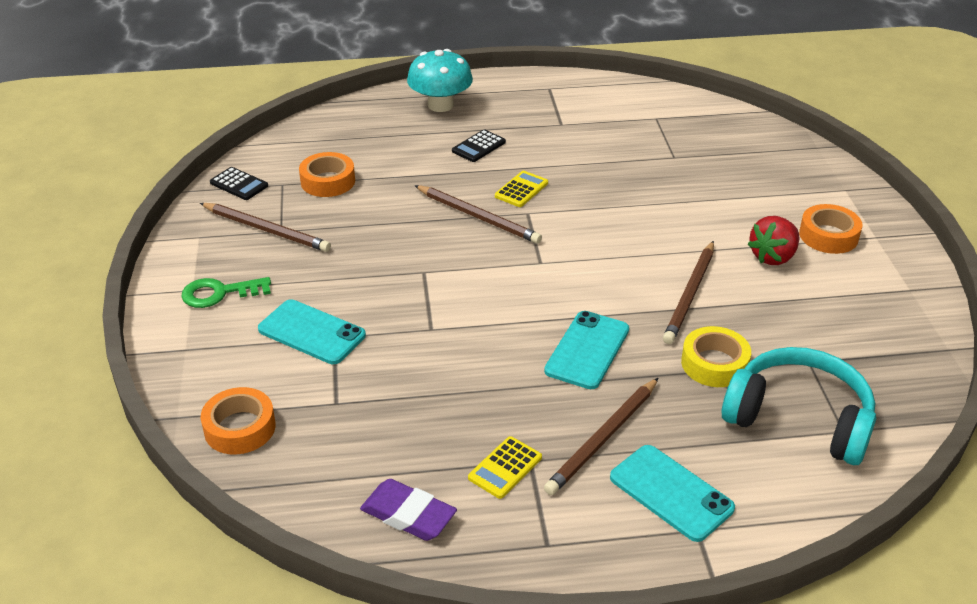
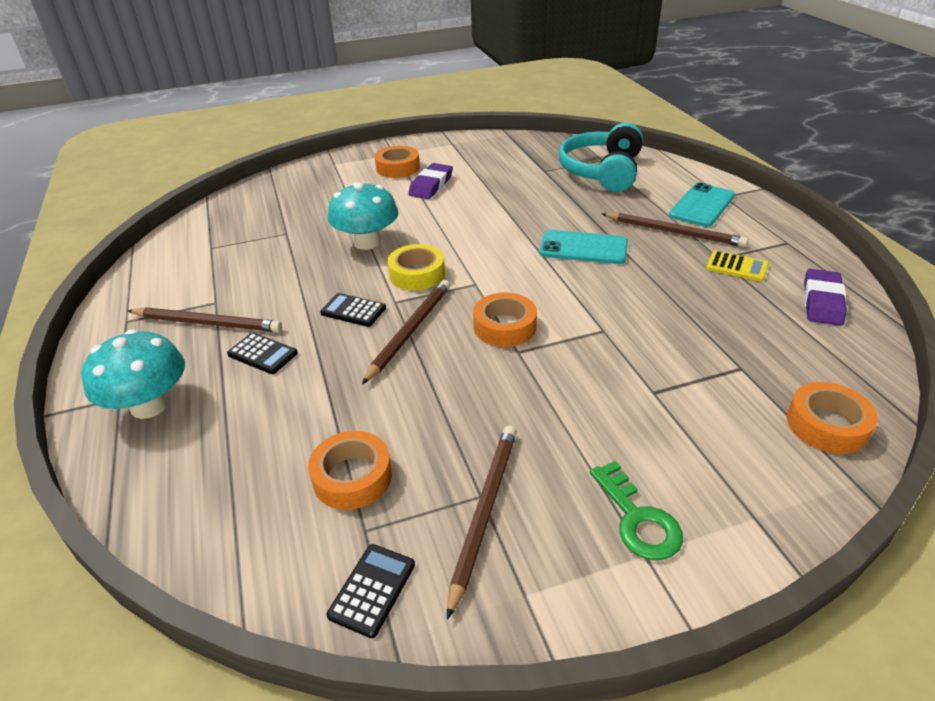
camera: 100 degrees left, 0 degrees up
(312, 332) = (657, 410): turquoise phone -> none
(462, 269) = (504, 327): none -> orange tape
(521, 190) = (353, 311): yellow calculator -> black calculator
(642, 203) = (367, 242): none -> turquoise mushroom
(690, 295) = (492, 212): brown pencil -> brown pencil (207, 323)
(714, 364) = (567, 199): yellow tape -> yellow tape (417, 274)
(773, 257) = (431, 185): red strawberry -> purple eraser

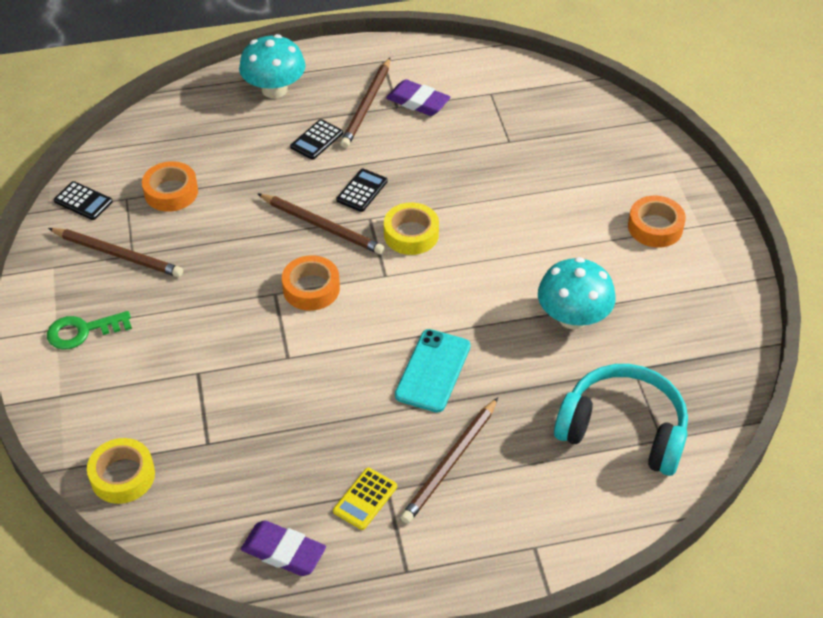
camera: 95 degrees right, 10 degrees up
(367, 242) = (479, 199): turquoise mushroom -> turquoise mushroom (573, 317)
(431, 185) = (603, 255): purple eraser -> purple eraser (418, 102)
(702, 205) = (511, 513): turquoise phone -> none
(827, 425) = (122, 476): orange tape -> yellow tape

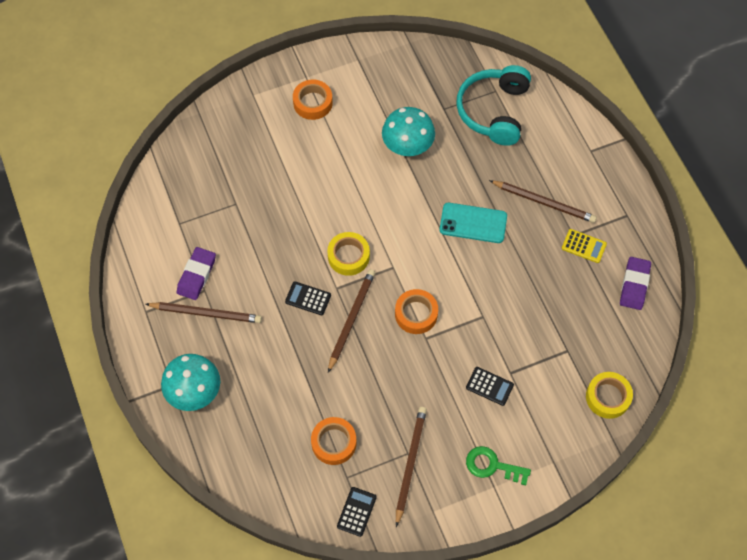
camera: 100 degrees left, 15 degrees up
(82, 331) = (492, 465): green key -> green key turned 135 degrees clockwise
(316, 140) = (254, 343): black calculator -> black calculator (489, 386)

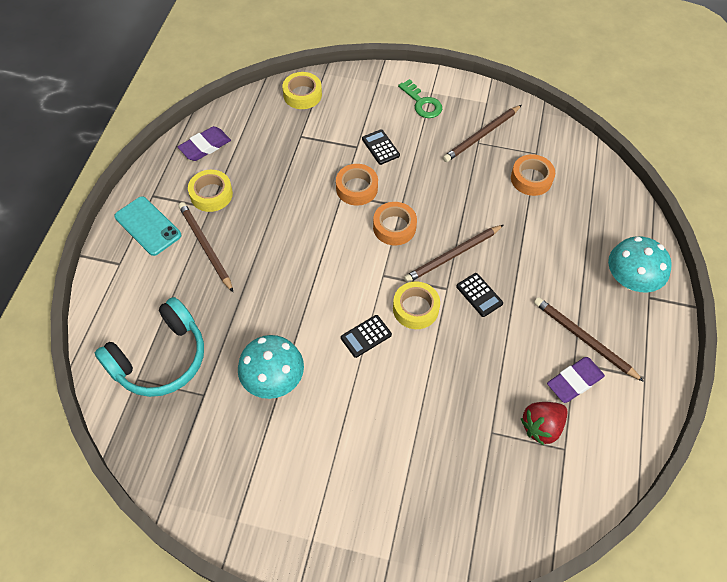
camera: 145 degrees left, 5 degrees down
(203, 228) = (541, 427): none -> red strawberry
(313, 103) = (329, 498): orange tape -> orange tape (357, 188)
(356, 511) = (543, 130): black calculator -> black calculator (366, 336)
(473, 223) = (281, 268): turquoise phone -> turquoise phone (148, 226)
(584, 246) = (211, 194): yellow calculator -> yellow tape

